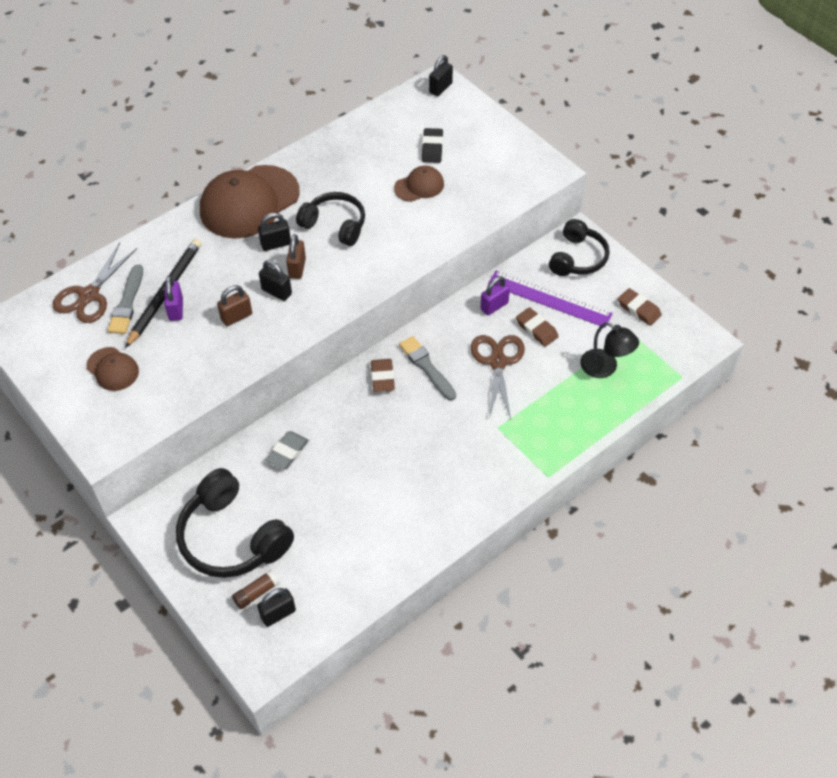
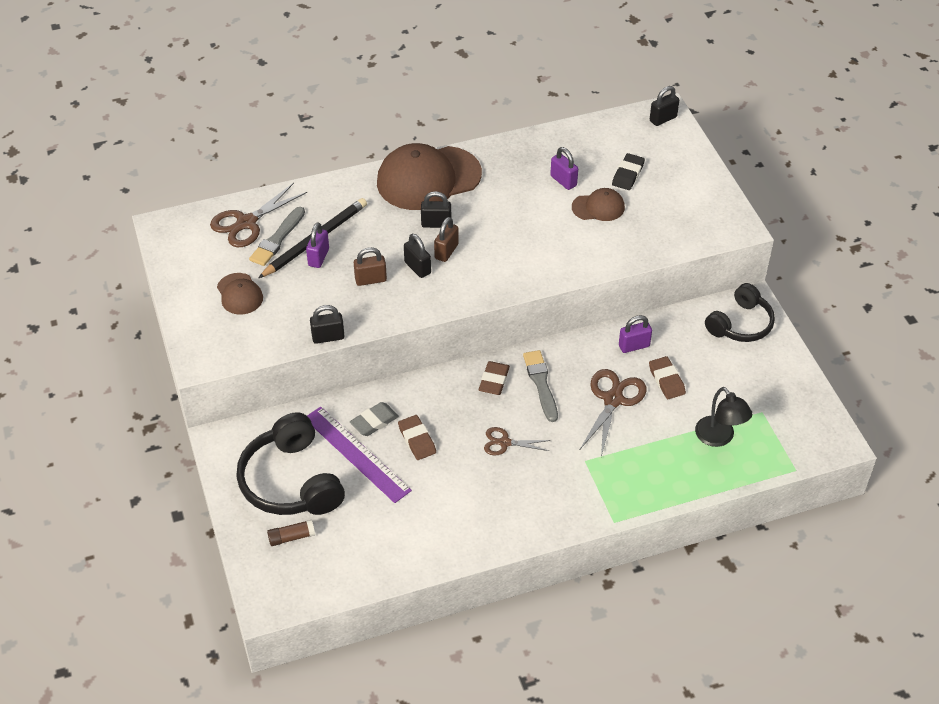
camera: 20 degrees right, 5 degrees down
(278, 614) = (303, 562): black padlock -> black padlock (328, 337)
(335, 225) = (500, 222): black headphones -> none
(376, 170) = (563, 181): none -> purple padlock
(418, 434) = (504, 443): none -> brown scissors
(549, 299) = (693, 355): purple ruler -> purple ruler (356, 454)
(639, 309) = (781, 391): brown eraser -> brown eraser (417, 440)

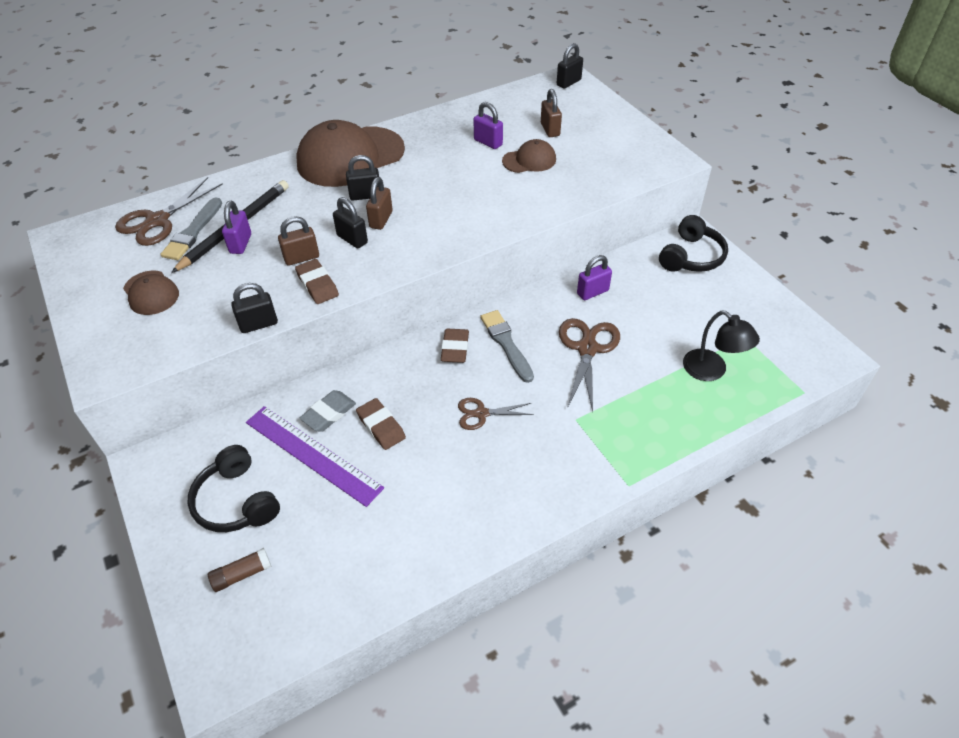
camera: 10 degrees left, 0 degrees up
(291, 481) = (237, 501): black headphones -> black headphones, size x0.67
(628, 174) = (550, 130): black eraser -> brown padlock
(666, 380) = (636, 321): brown eraser -> brown eraser (317, 285)

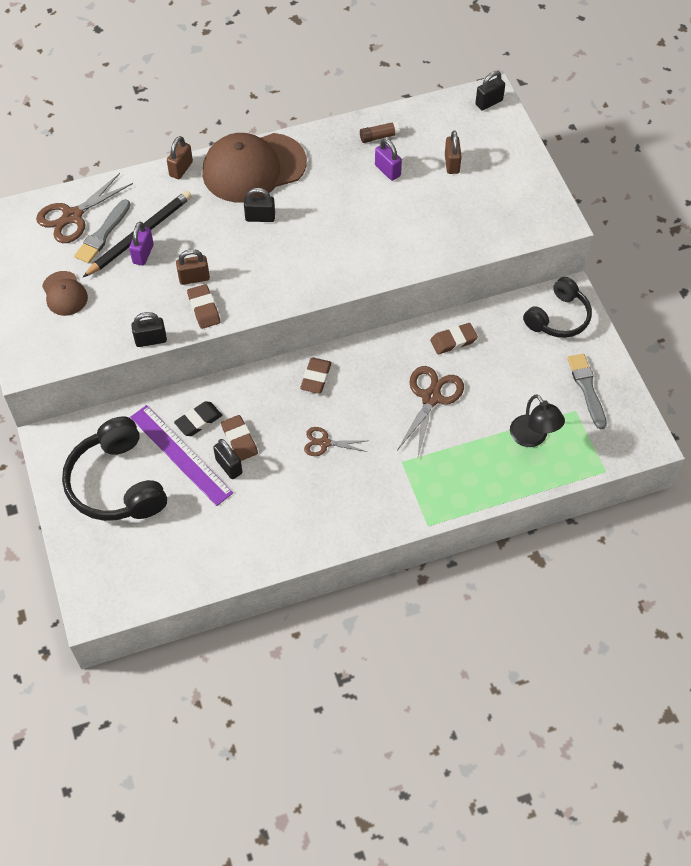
camera: 10 degrees right, 10 degrees up
(237, 501) = (117, 483): black headphones -> black headphones, size x1.50
(242, 574) = (116, 541): brown glue stick -> brown glue stick (379, 137)
(329, 413) = (198, 421): grey eraser -> black eraser
(352, 239) = (240, 265): black padlock -> black padlock (229, 466)
(381, 219) = (269, 247): brown padlock -> brown padlock (181, 169)
(506, 344) = (361, 381): grey brush -> grey brush (587, 388)
(529, 160) = (421, 199): brown cap -> none
(592, 292) = (453, 341): purple padlock -> brown eraser

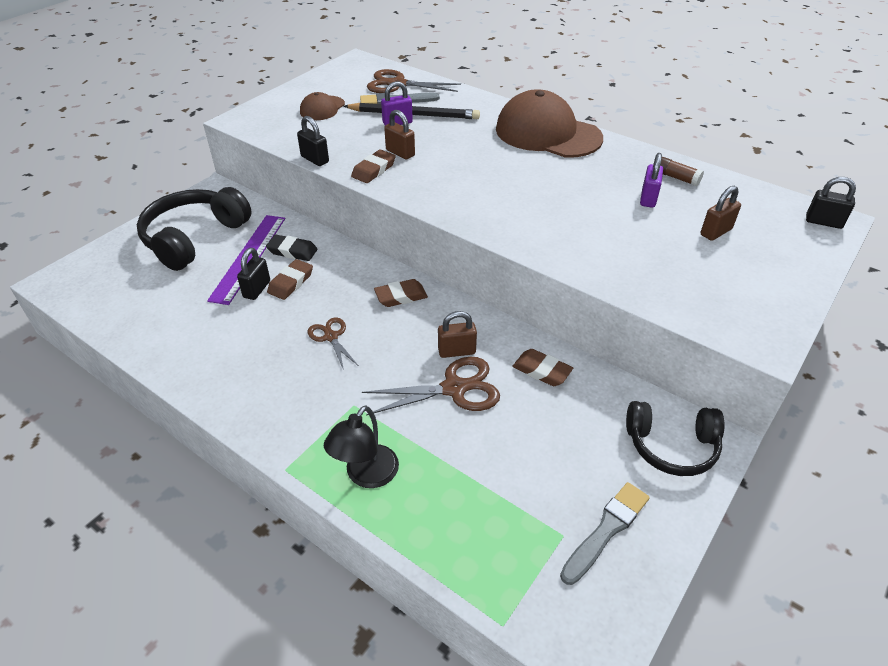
camera: 55 degrees right, 15 degrees down
(181, 169) = (500, 105): brown padlock -> brown padlock (456, 351)
(260, 217) = (502, 157): black padlock -> none
(533, 438) = (483, 510): black lamp -> black lamp (366, 475)

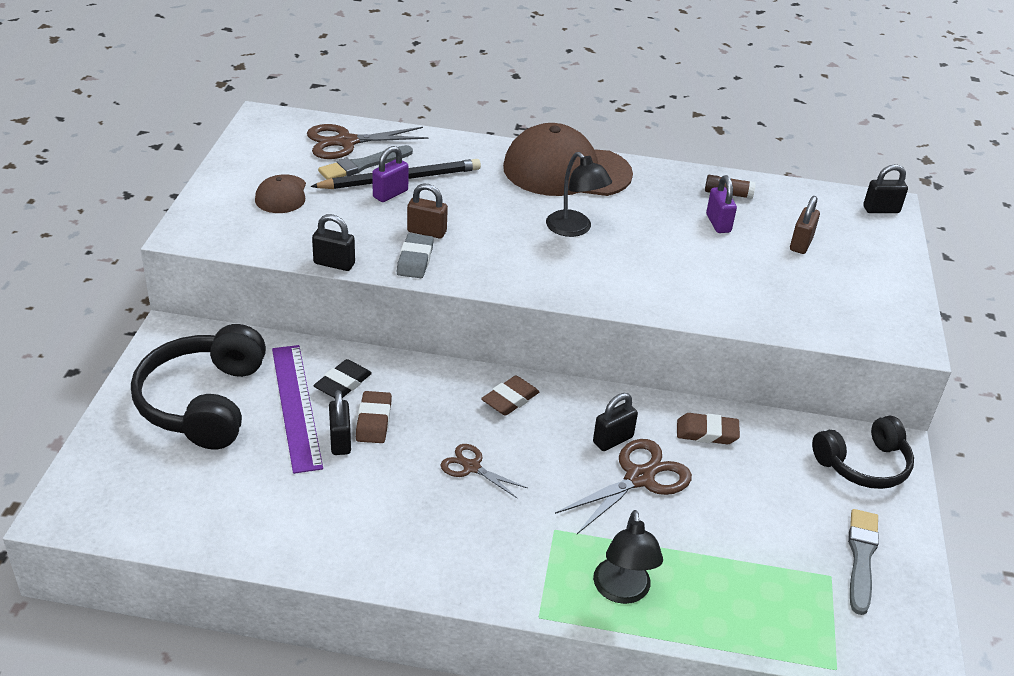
camera: 30 degrees left, 5 degrees down
(292, 251) = (343, 383): black eraser -> black eraser turned 45 degrees counterclockwise
(373, 170) = (415, 260): brown eraser -> grey eraser
(456, 351) = (613, 440): brown padlock -> black padlock
(517, 176) = (574, 229): none -> black lamp

